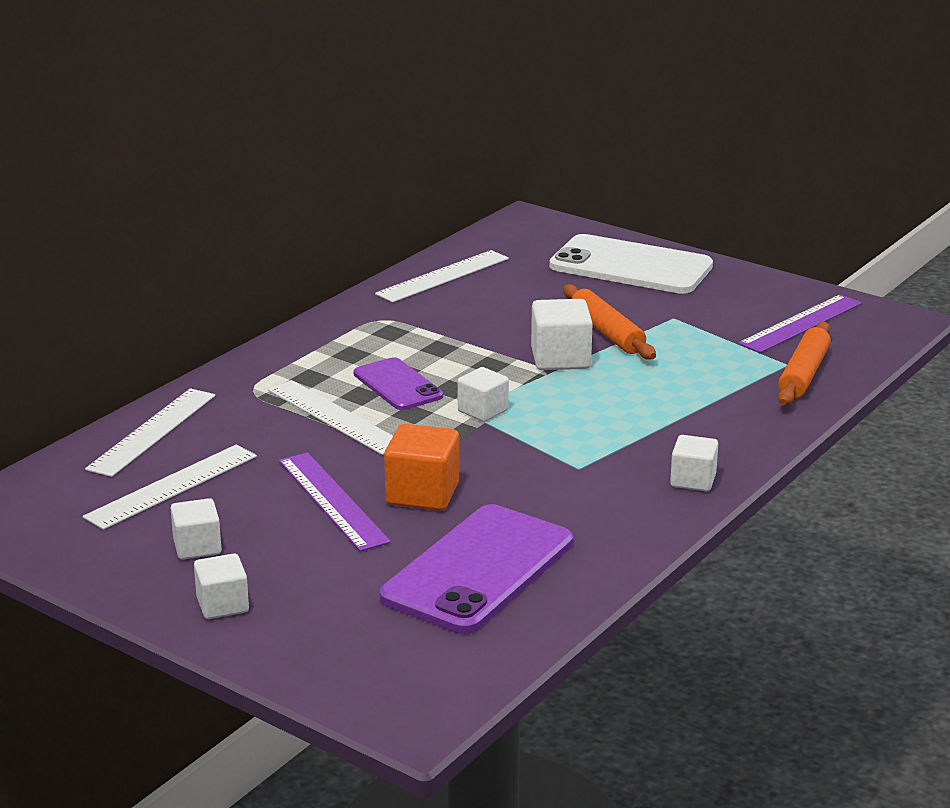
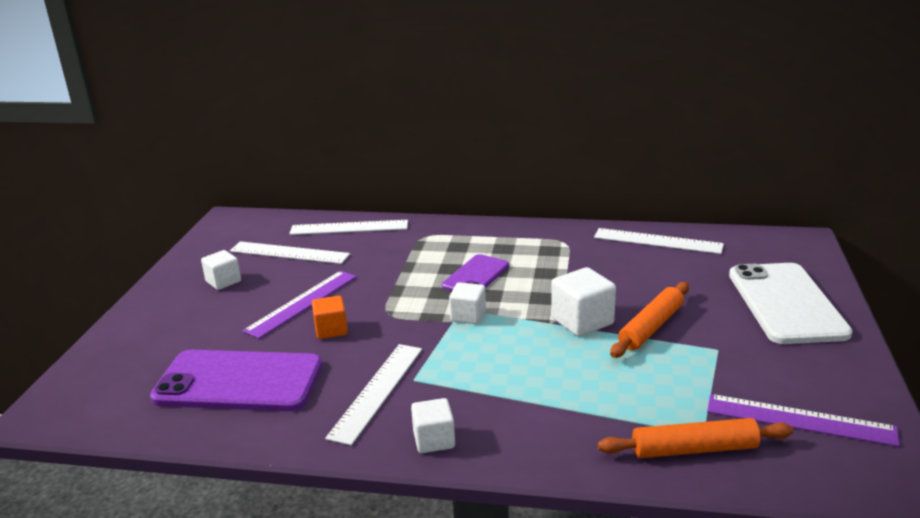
camera: 65 degrees right, 0 degrees up
(222, 605) = (160, 309): white cube -> none
(335, 417) = (412, 270): white ruler -> white ruler (377, 391)
(422, 494) = (331, 330): orange cube -> orange cube, size x0.66

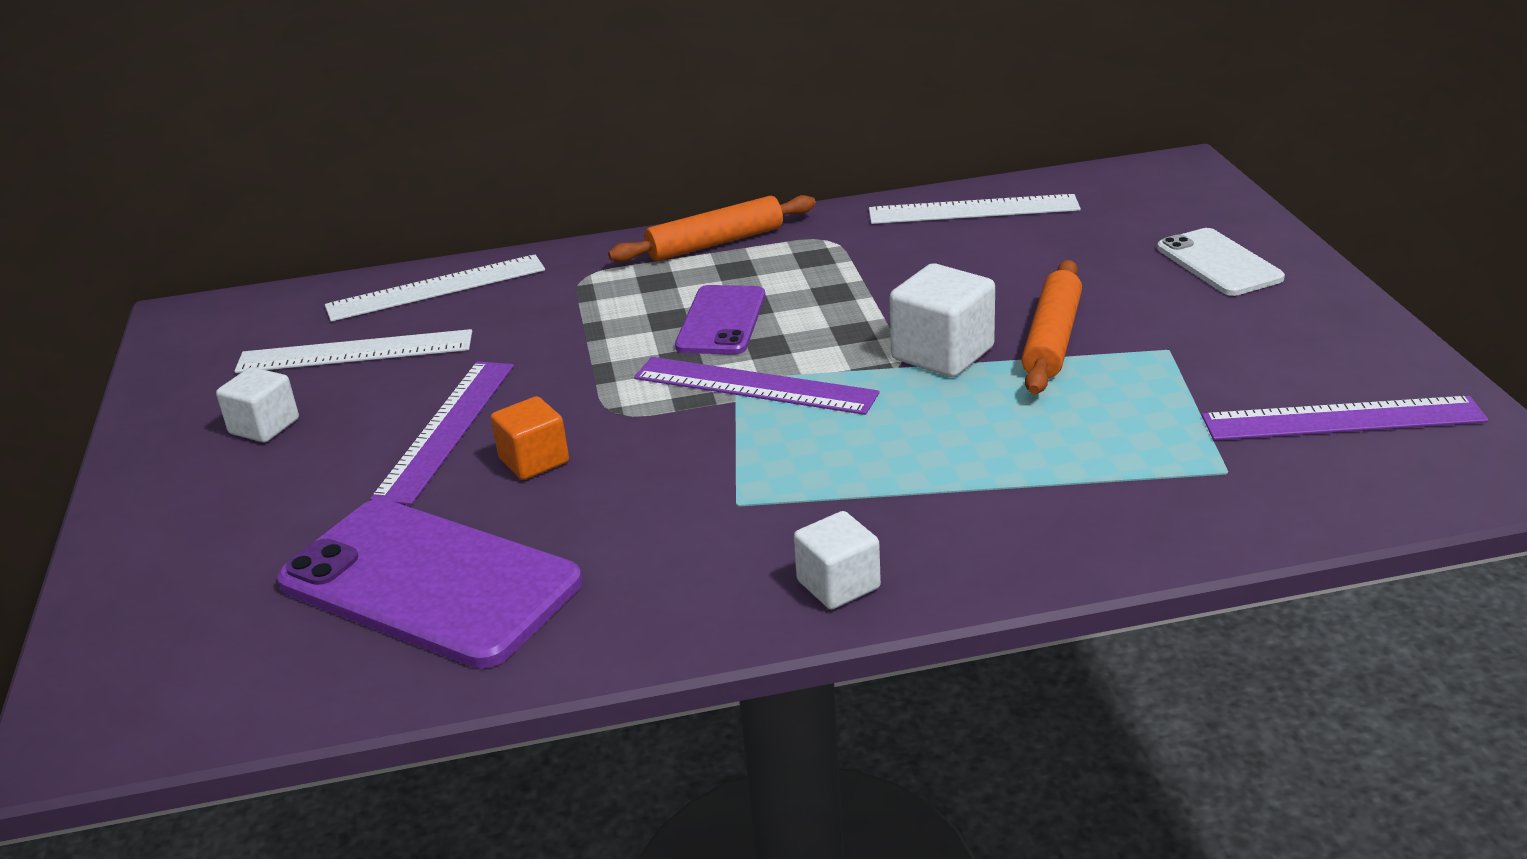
camera: 20 degrees left, 5 degrees up
(238, 382) = (429, 583): purple phone -> purple phone turned 45 degrees clockwise
(377, 391) = (689, 536): white ruler -> none
(468, 316) = (754, 386): white cube -> purple ruler
(694, 449) = (1229, 495): orange rolling pin -> orange rolling pin (715, 243)
(786, 303) = (1218, 263): white phone -> white phone, size x0.57

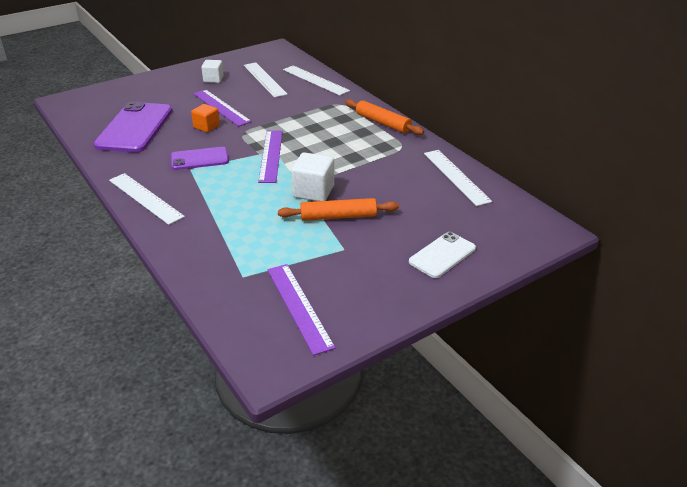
camera: 65 degrees right, 5 degrees up
(446, 429) = (221, 107): purple ruler -> purple ruler turned 60 degrees clockwise
(721, 321) = (317, 138): purple phone -> purple phone (199, 159)
(838, 585) = (145, 198): white cube -> white ruler

